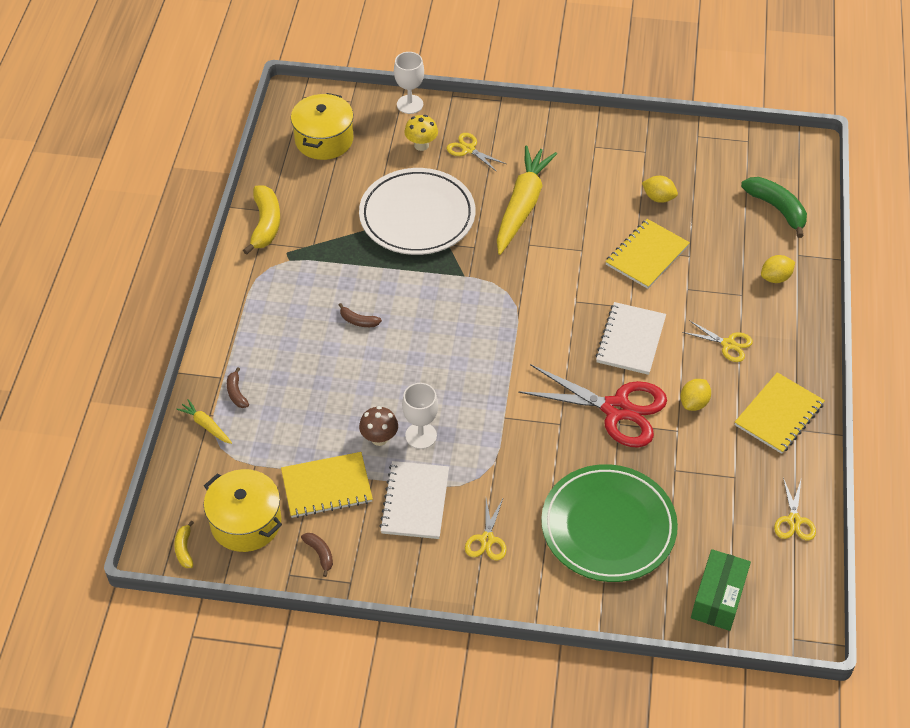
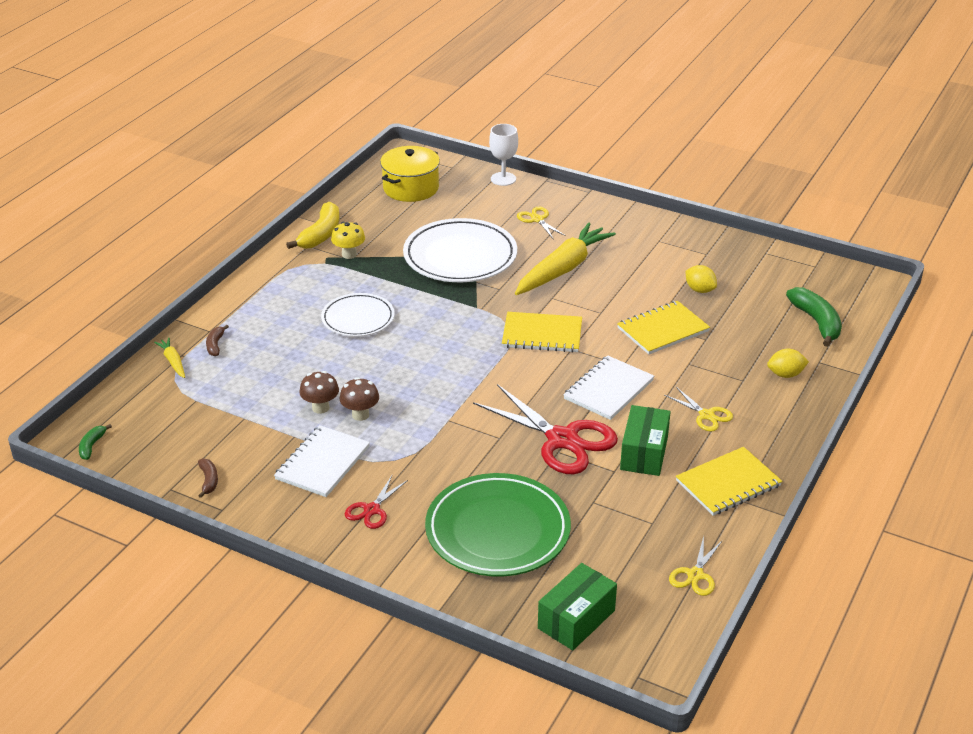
camera: 20 degrees right, 15 degrees down
(184, 549) = (92, 446): yellow banana -> green banana
(246, 522) = (159, 440): yellow pot -> none
(326, 486) = (249, 431): yellow notebook -> yellow notebook (542, 334)
(358, 321) = (358, 318): brown banana -> white plate
(421, 145) = (496, 208): yellow mushroom -> yellow mushroom (349, 254)
(421, 435) = (360, 415): white goblet -> brown mushroom
(487, 539) = (372, 510): yellow scissors -> red scissors
(694, 403) = (644, 453): yellow lemon -> green box

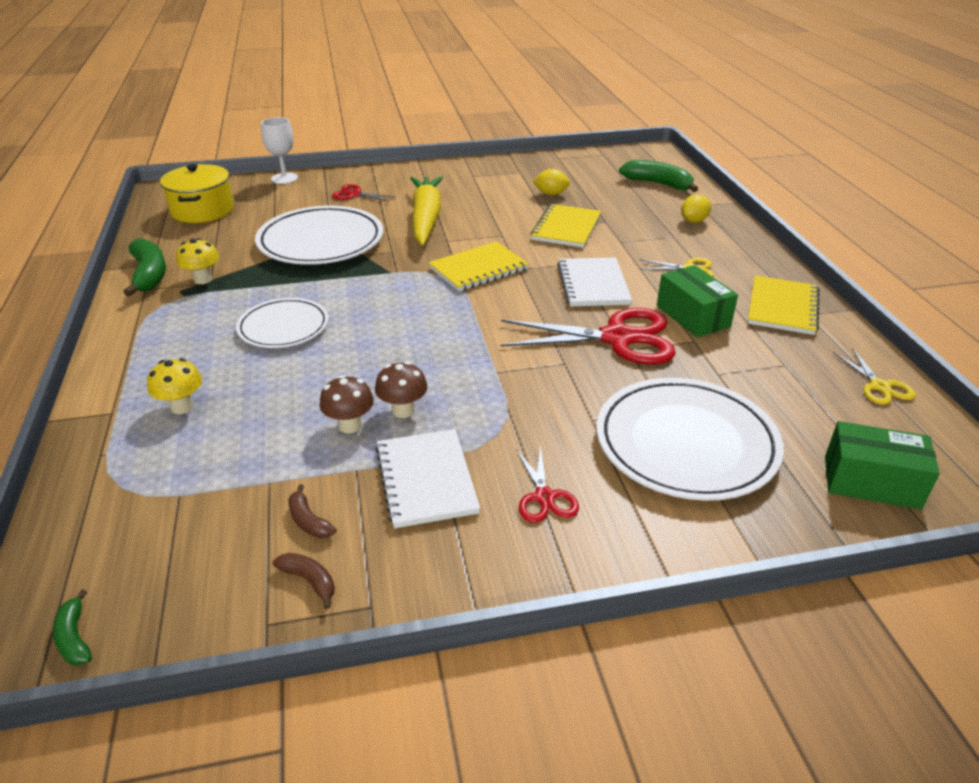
camera: 40 degrees left, 0 degrees up
(173, 362) = (96, 467): yellow carrot -> none
(215, 345) = (137, 423): brown banana -> brown banana (309, 521)
(247, 346) = (182, 407): none -> yellow mushroom
(321, 234) = (149, 275): yellow banana -> green banana
(497, 530) = (686, 443): green plate -> white plate
(537, 219) = (354, 194): yellow scissors -> red scissors
(576, 619) = (871, 482): green box -> green box turned 75 degrees counterclockwise

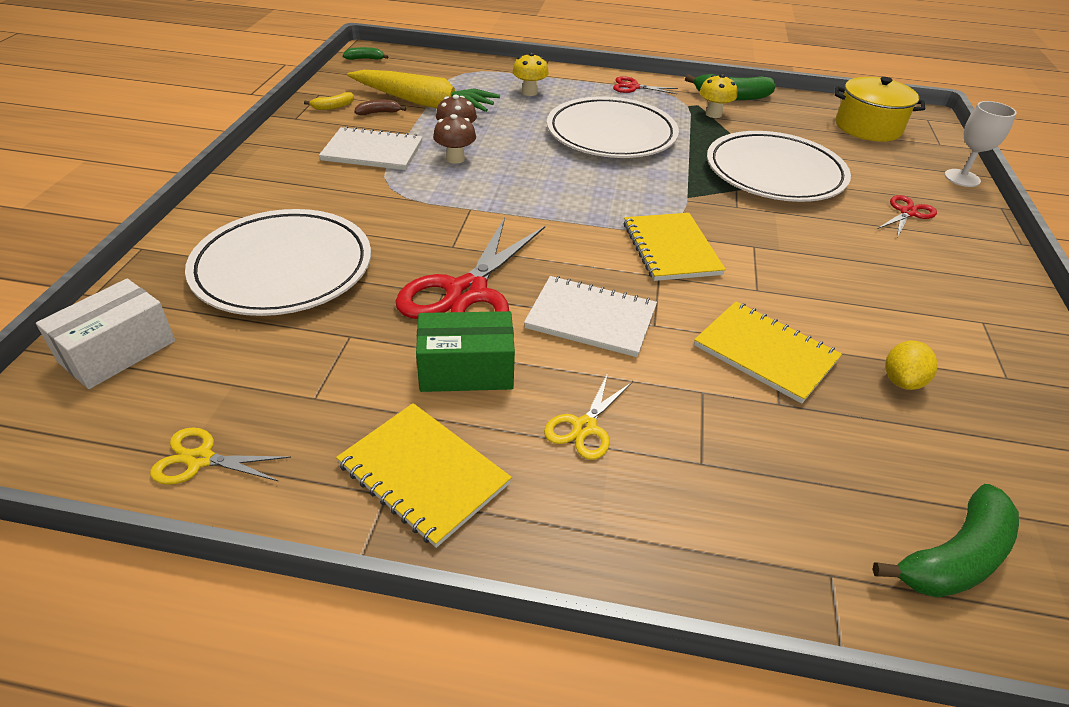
camera: 110 degrees right, 5 degrees up
(283, 327) = (611, 134): white plate -> white plate, size x1.65
(309, 581) = (333, 107): brown banana -> yellow banana
(426, 218) = (823, 246): yellow carrot -> yellow carrot (424, 103)
(544, 497) = (306, 187): red scissors -> red scissors (633, 87)
(693, 221) = (755, 523): yellow lemon -> none
(871, 482) = (118, 351): green box -> white box

